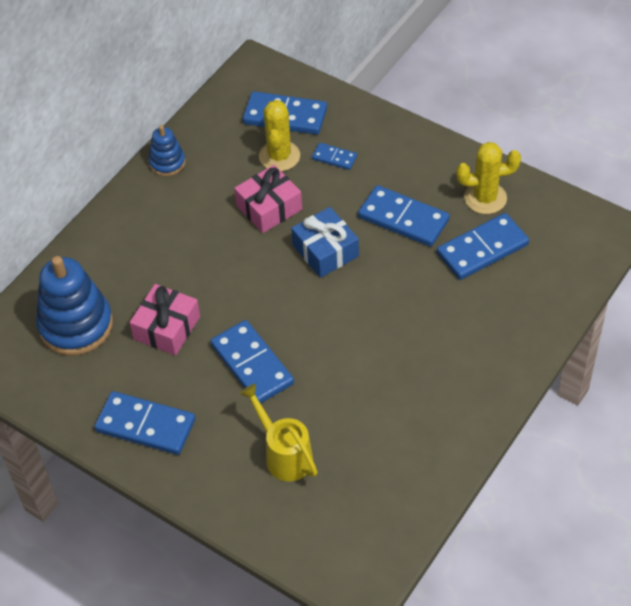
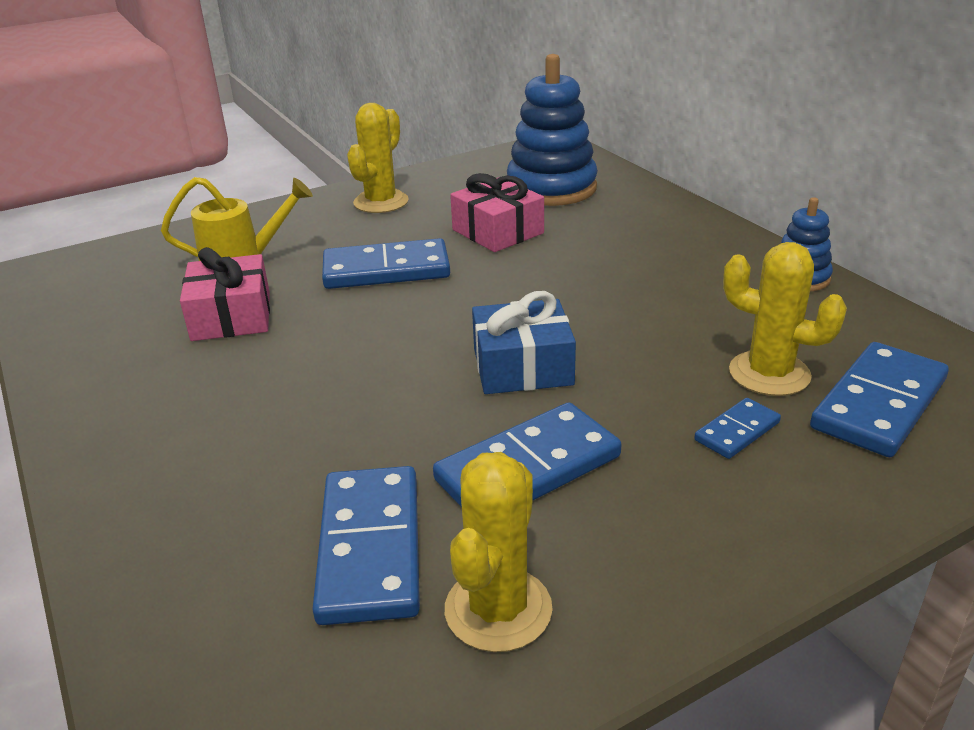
camera: 115 degrees right, 20 degrees down
(145, 425) = (381, 202): blue domino -> yellow cactus
(269, 208) = (652, 338): pink gift -> pink gift (231, 316)

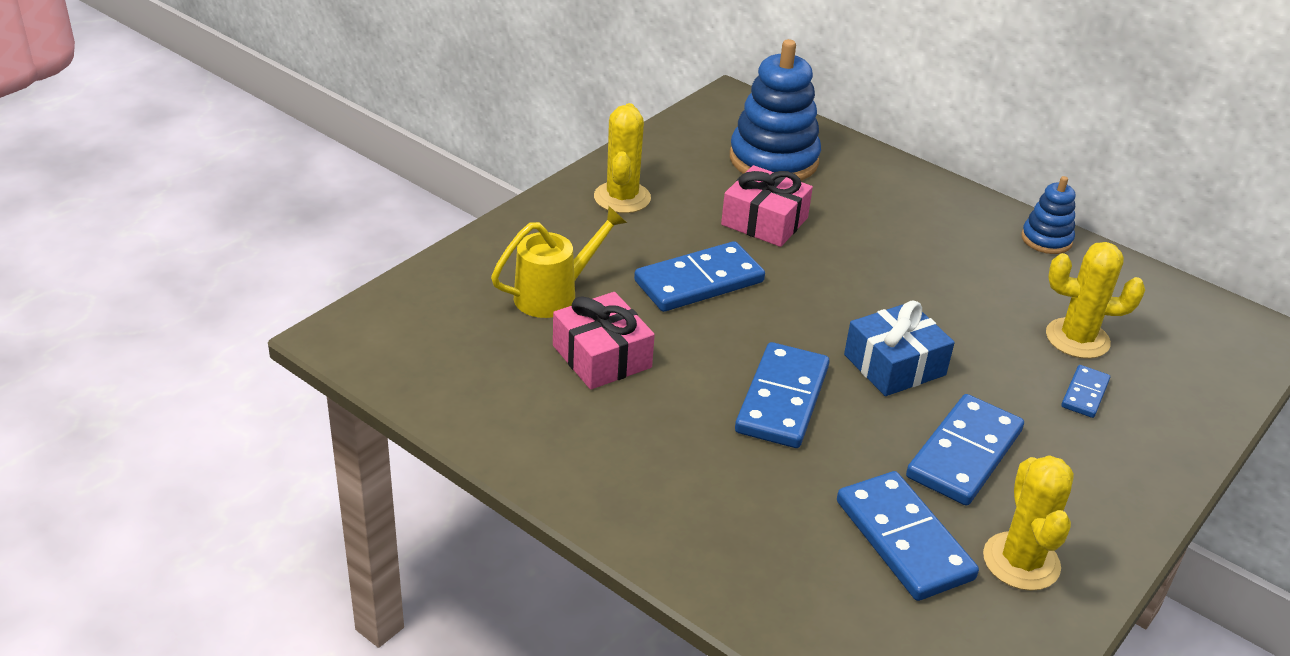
camera: 25 degrees left, 5 degrees up
(878, 404) = (1163, 352): blue domino -> blue domino (782, 399)

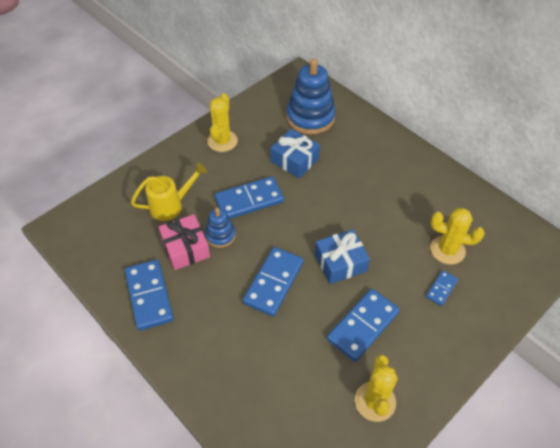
camera: 10 degrees right, 15 degrees up
(764, 221) = (294, 160): pink gift -> blue gift
(904, 539) = (315, 381): blue domino -> blue domino (149, 296)
(1046, 239) = (448, 179): blue stacking toy -> blue stacking toy (220, 235)

